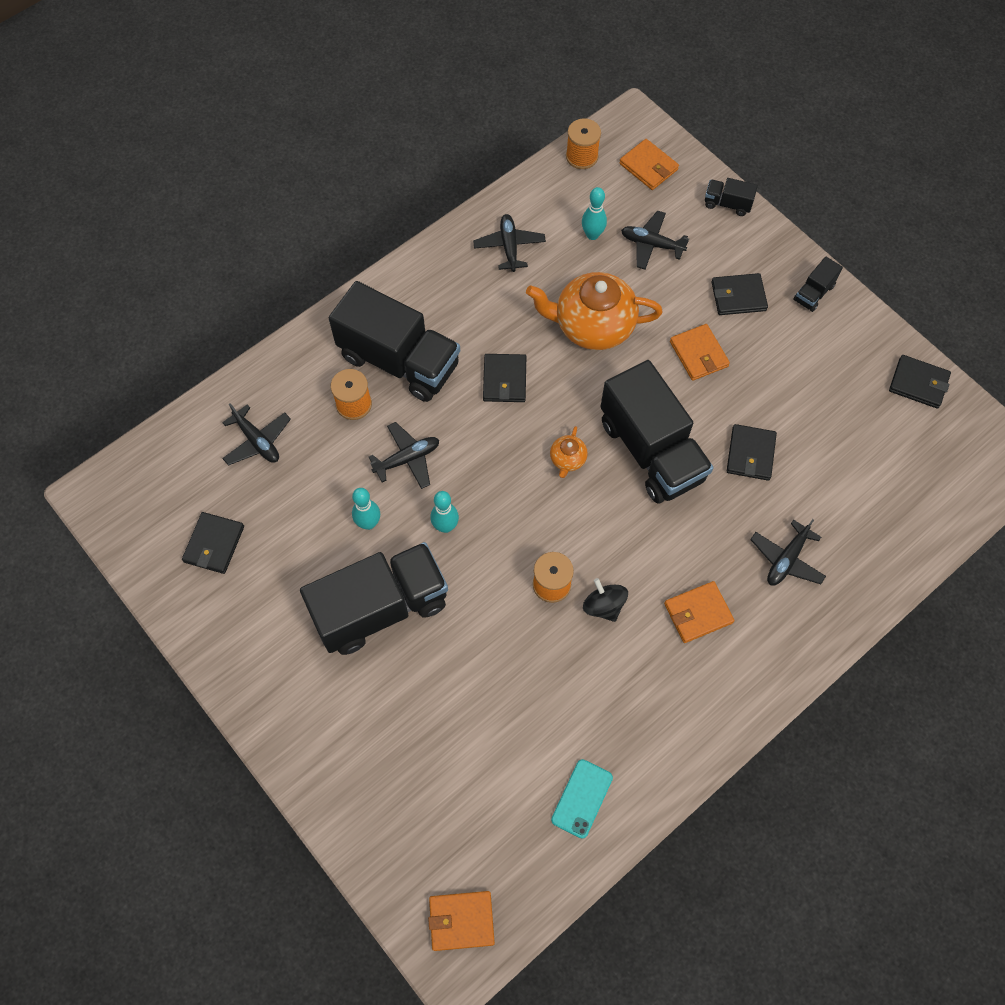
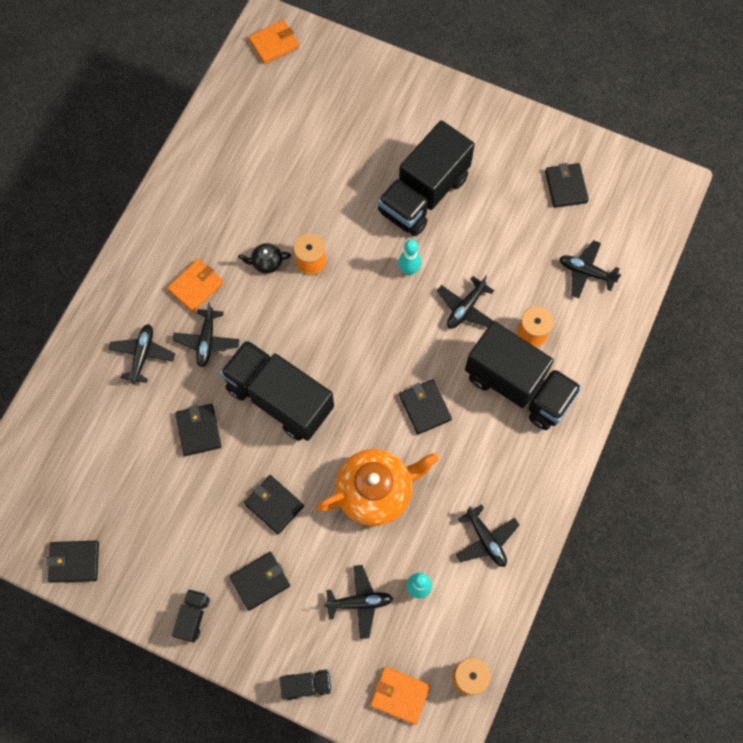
camera: 155 degrees right, 5 degrees up
(368, 523) = (466, 248): turquoise bowling pin -> none
(399, 360) = (518, 386): black truck -> black truck turned 150 degrees counterclockwise
(567, 460) = (342, 361): orange teapot -> none
(582, 798) = (229, 136): turquoise phone -> none
(604, 606) = (266, 262): black spinning top -> black teapot
(699, 354) = (274, 505): orange wallet -> black wallet
(707, 544) = (207, 341): none -> black plane

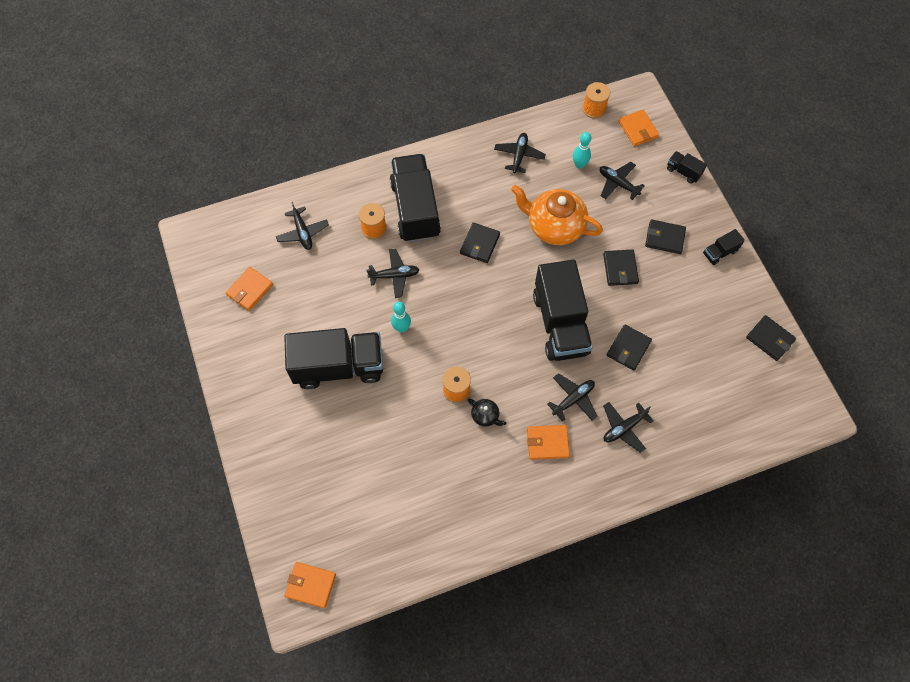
camera: 135 degrees left, 5 degrees down
(565, 187) = (250, 290): black wallet -> orange wallet

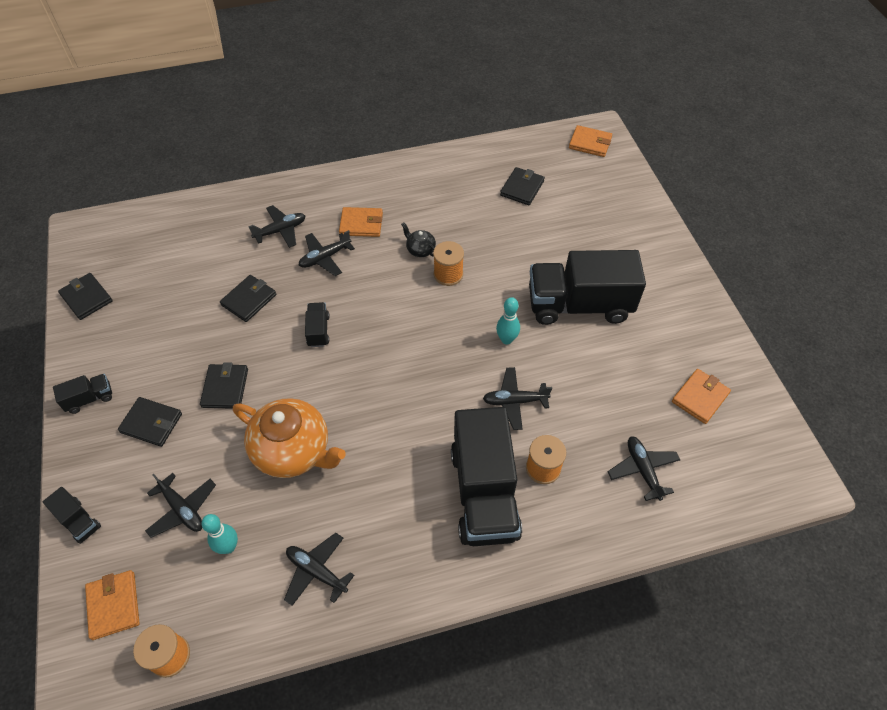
camera: 175 degrees left, 10 degrees down
(480, 244) = (399, 434): black wallet -> black wallet (522, 188)
(519, 155) = (317, 571): black plane -> black plane turned 105 degrees clockwise
(560, 323) = (318, 331): black truck -> black truck, size x0.42

